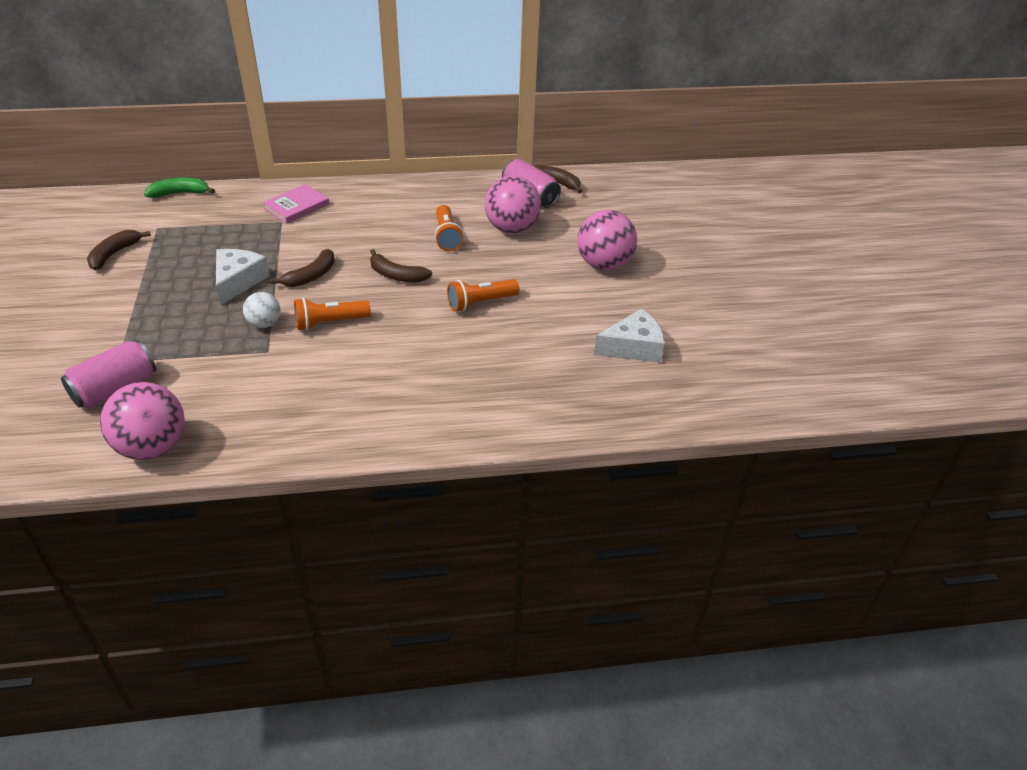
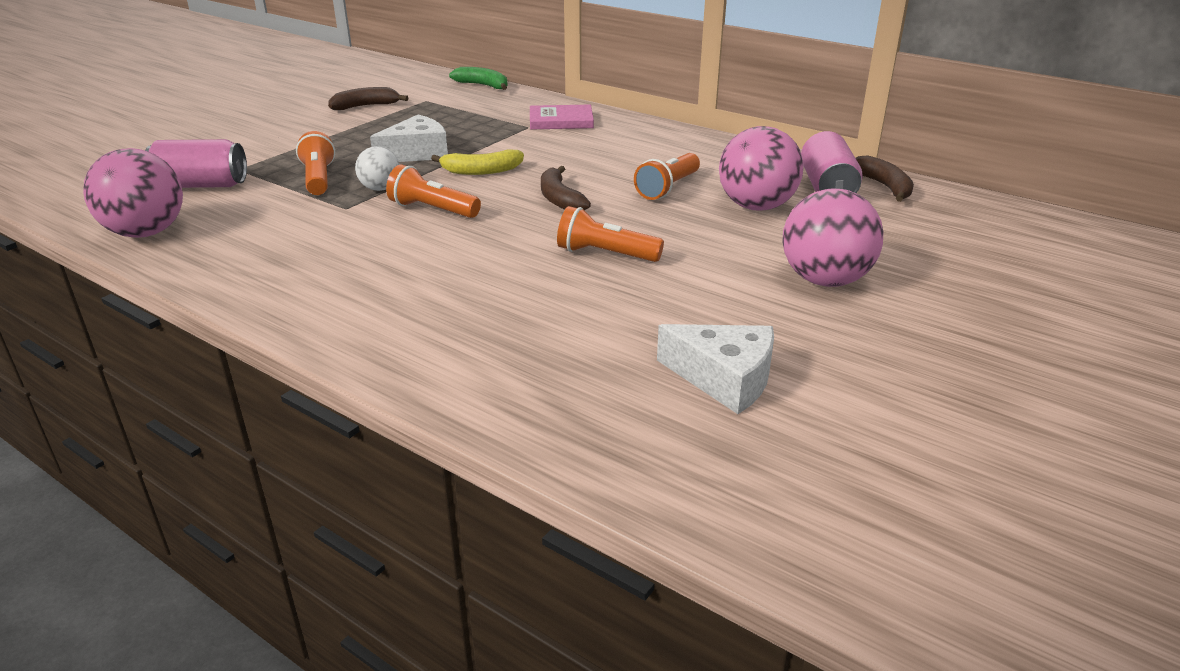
camera: 45 degrees right, 10 degrees down
(202, 338) = (318, 179): none -> orange flashlight
(311, 276) = (481, 171): brown banana -> yellow banana

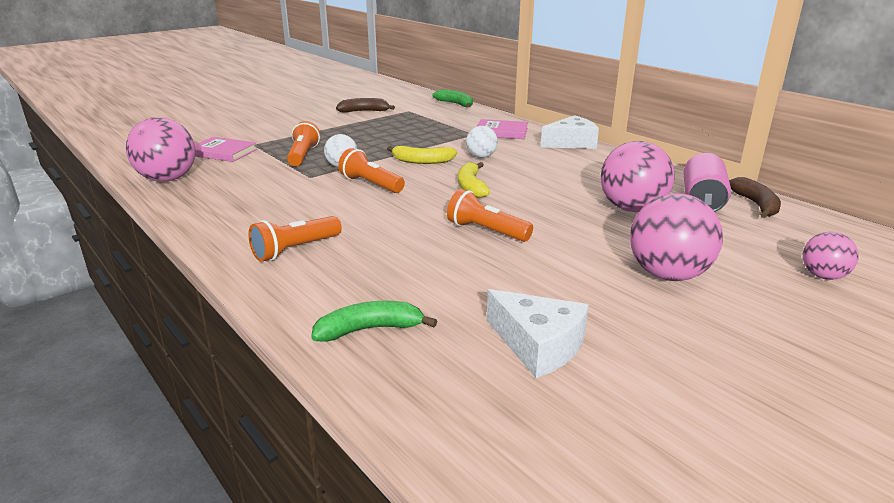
camera: 15 degrees right, 5 degrees down
(201, 185) = (223, 152): pink can -> pink book
(417, 153) = (382, 145): white cheese -> white cheese (571, 143)
(531, 391) = (370, 329): none -> green banana
(552, 157) = (481, 157): none -> white ball
(559, 199) = (471, 186): brown banana -> yellow banana
(668, 188) = (562, 187): orange flashlight -> orange flashlight (295, 250)
(976, 260) = (823, 276): none -> pink ball

